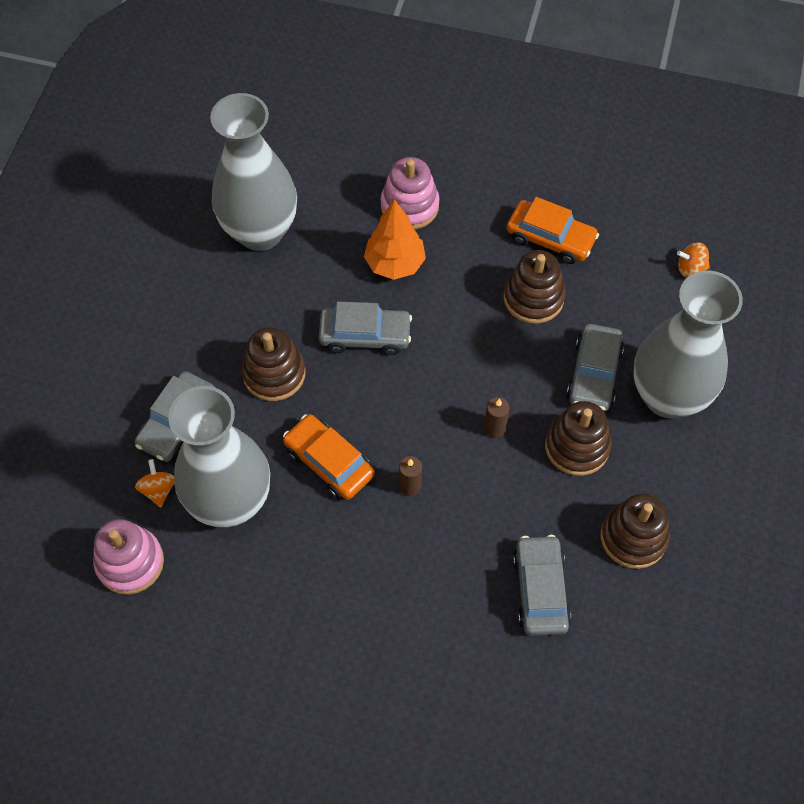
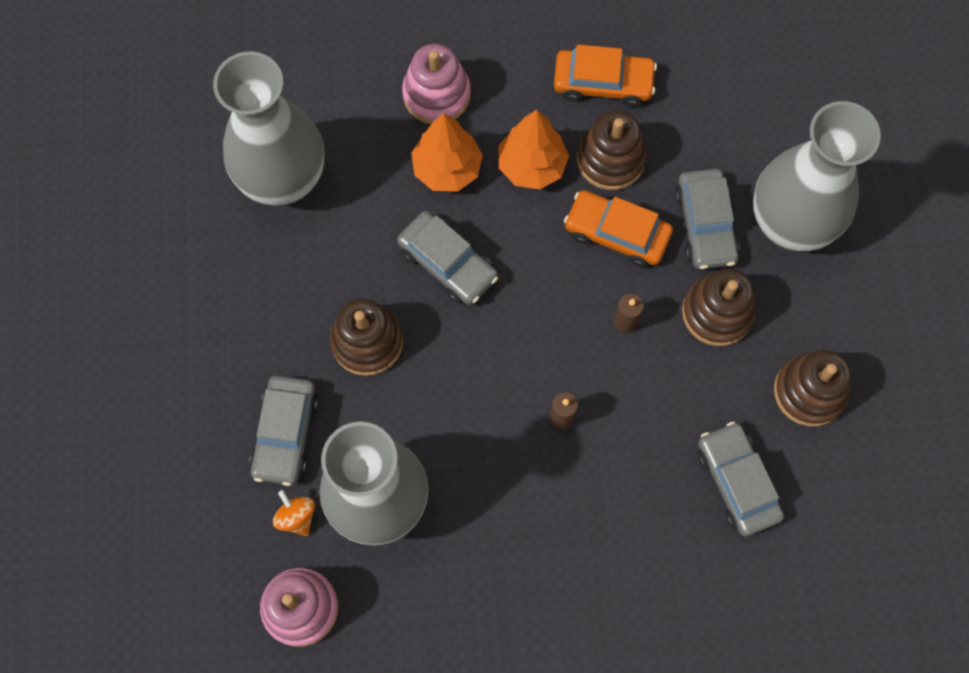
camera: 20 degrees left, 10 degrees up
(329, 462) = (466, 421): orange car -> orange car (616, 233)
(365, 335) = (448, 263): grey car -> grey car turned 60 degrees clockwise
(465, 283) = (532, 165): none -> orange tree
(690, 268) = (762, 69): orange spinning top -> none

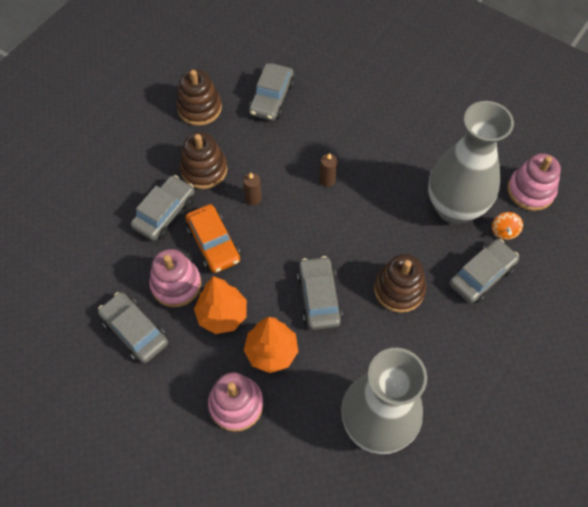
camera: 140 degrees left, 10 degrees down
(603, 83) = (135, 331): orange car -> grey car
(610, 159) = (176, 284): brown stacking toy -> pink stacking toy
(790, 224) = (124, 181): grey vase -> none

